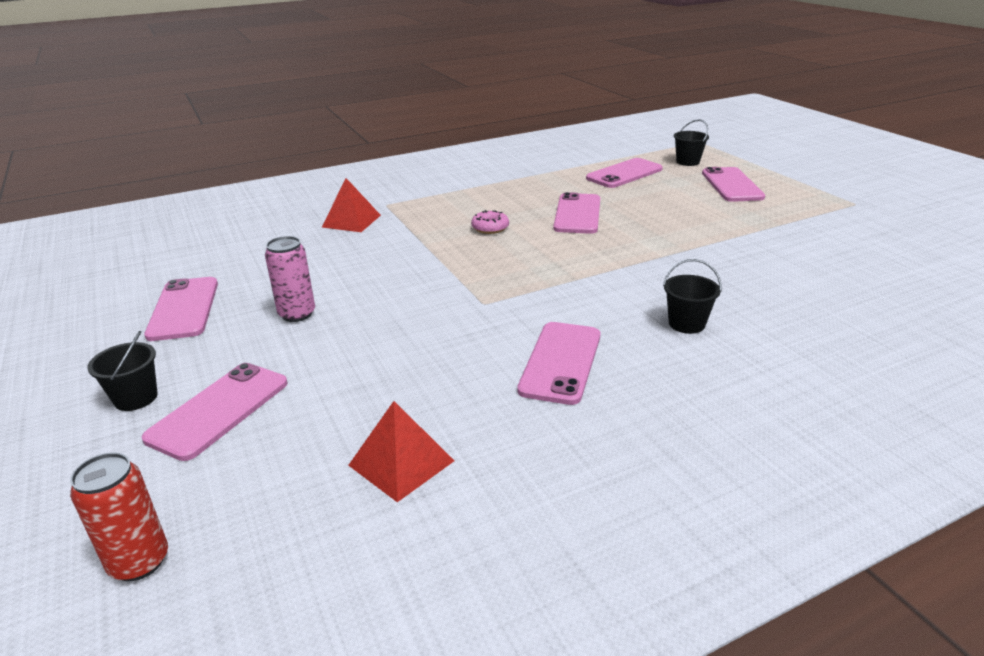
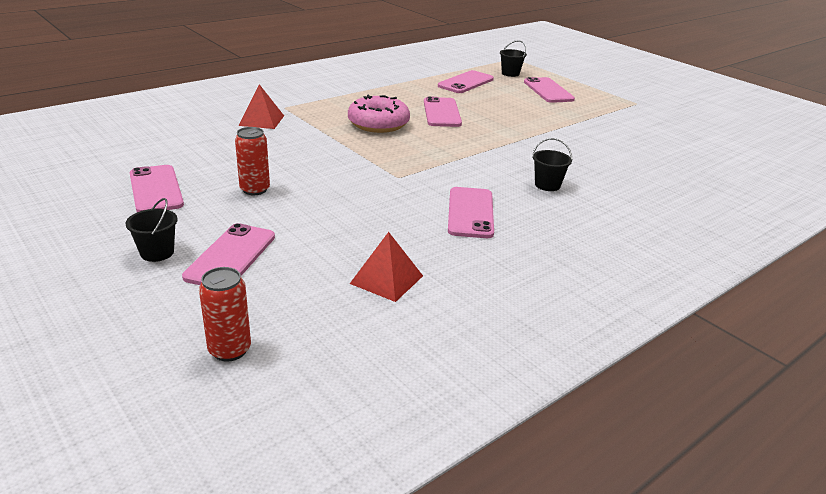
camera: 15 degrees left, 0 degrees up
(297, 314) = (255, 190): pink can -> red can
(490, 228) = (378, 124): pink donut -> pink donut, size x2.06

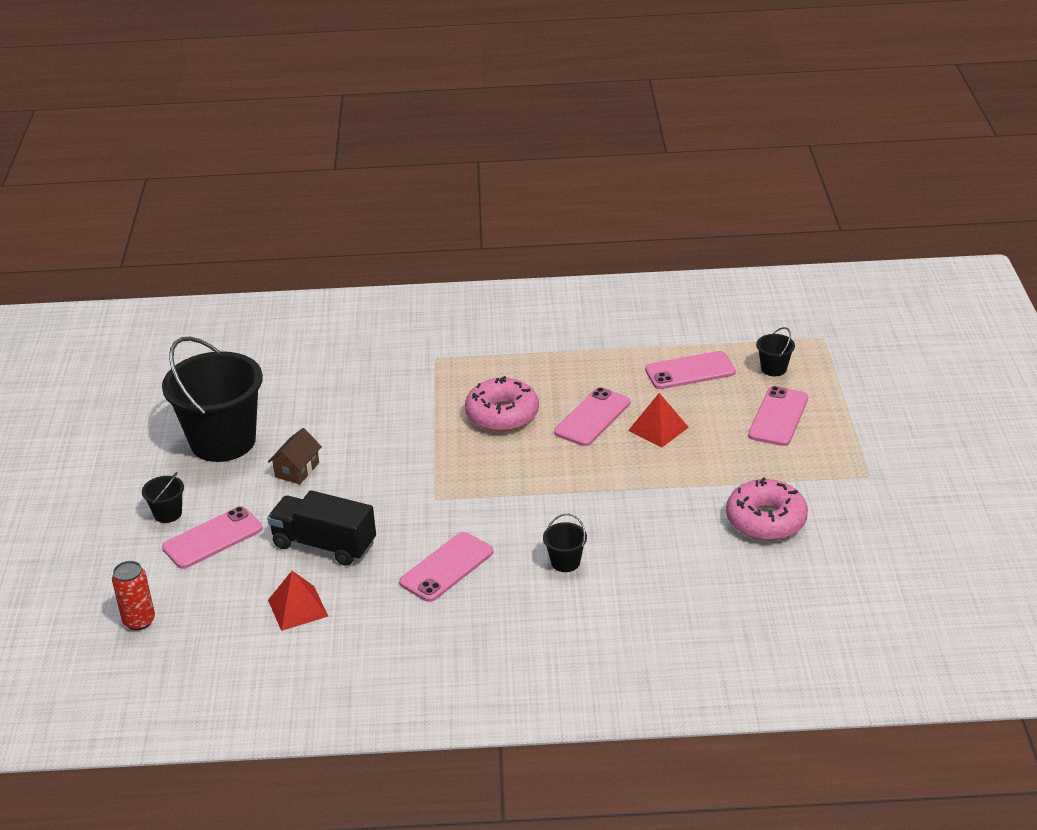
camera: 40 degrees right, 5 degrees up
(156, 189) = (223, 441): pink phone -> black bucket
(255, 190) = (297, 470): red can -> brown house
(261, 120) = (393, 373): red pyramid -> red pyramid (658, 429)
(348, 229) = (324, 545): none -> black truck
(624, 133) = (766, 520): none -> pink donut

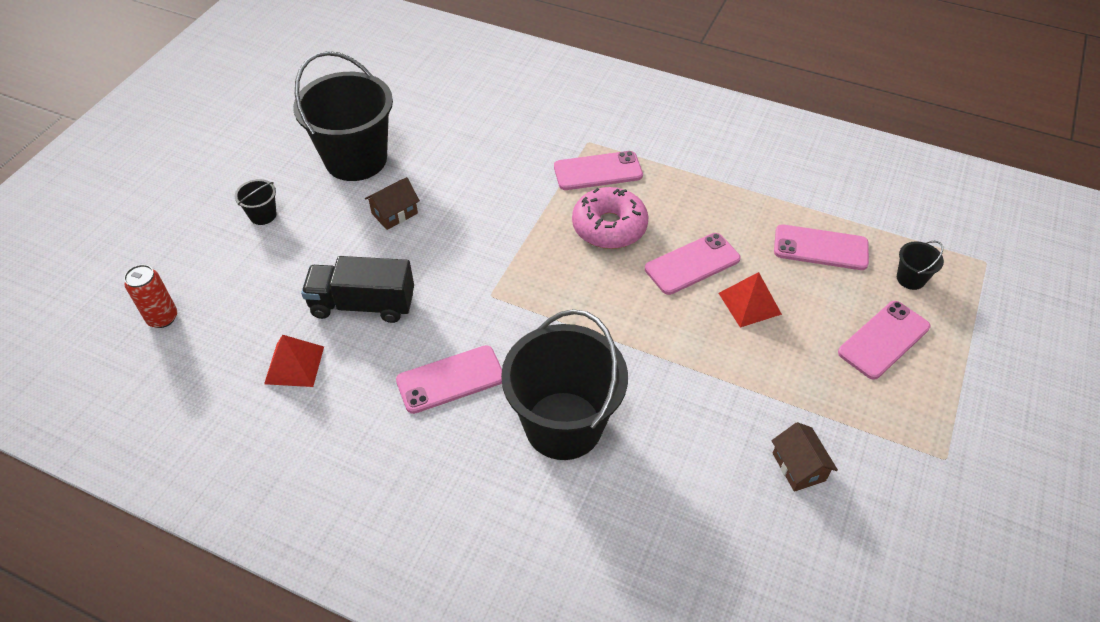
camera: 25 degrees right, 15 degrees up
(212, 538) = (279, 256): pink phone -> pink phone (598, 171)
(324, 545) = (363, 304): black truck -> black truck turned 45 degrees counterclockwise
(565, 562) = (563, 425): black bucket -> black bucket, size x2.47
(766, 520) = (798, 467): pink donut -> brown house

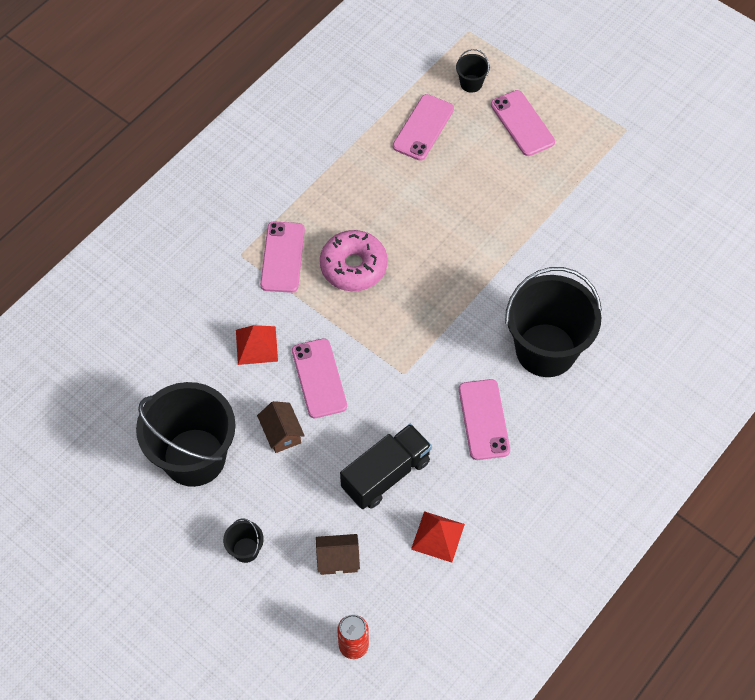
camera: 75 degrees left, 10 degrees up
(363, 304) = (386, 474): black truck -> black truck turned 150 degrees counterclockwise
(692, 264) = (413, 219): pink phone -> pink phone (319, 378)
(749, 303) = (465, 194): red pyramid -> red pyramid (256, 345)
(798, 467) = (614, 215): brown house -> brown house (338, 559)

